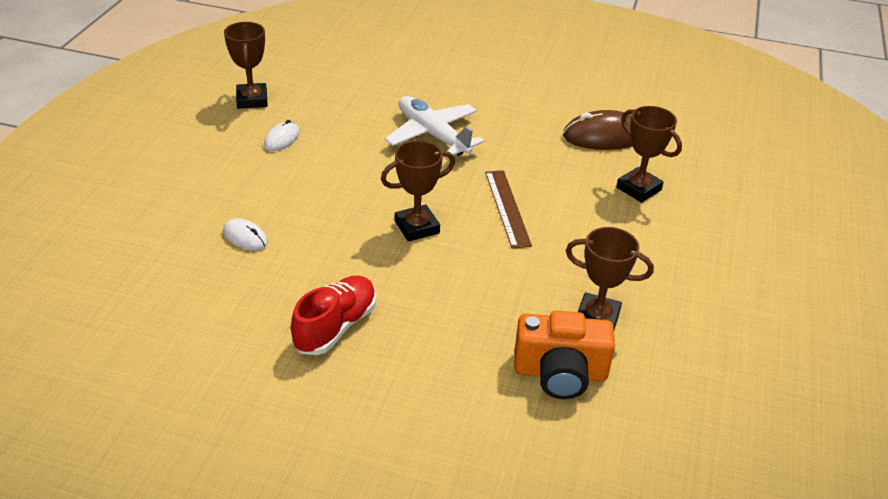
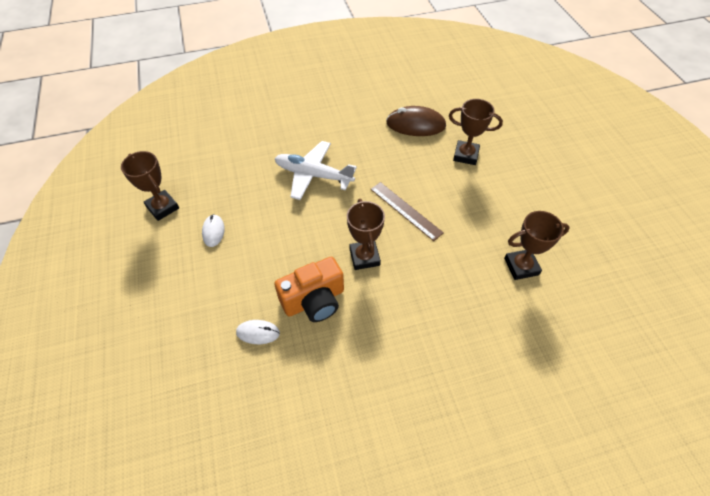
camera: 30 degrees left, 15 degrees up
(336, 327) = (380, 371): red shoe -> none
(417, 227) = (364, 257): brown trophy -> brown trophy turned 45 degrees counterclockwise
(560, 373) = (535, 321): orange camera -> orange camera (314, 300)
(604, 136) = (415, 124): brown mouse -> brown mouse turned 45 degrees clockwise

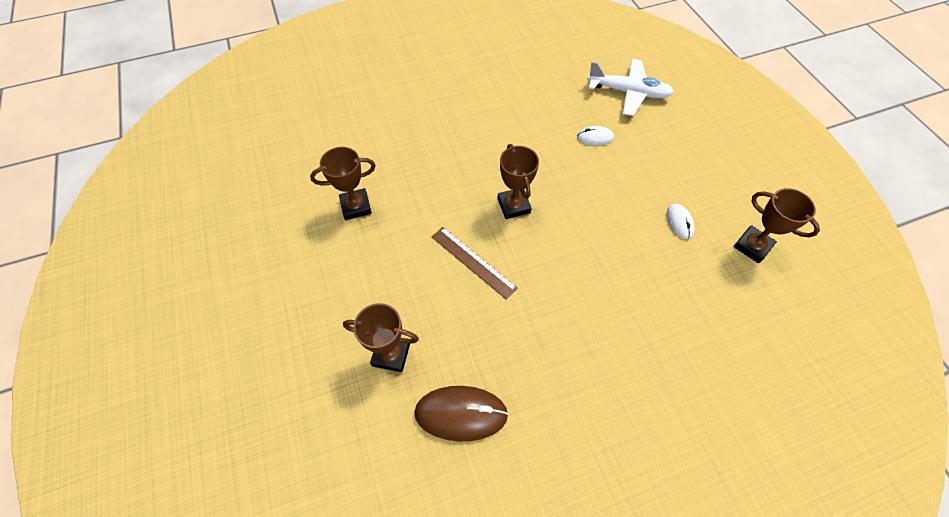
camera: 175 degrees right, 5 degrees up
(313, 175) = (593, 304): white plane -> white plane (628, 92)
(314, 300) = (554, 164): orange camera -> none

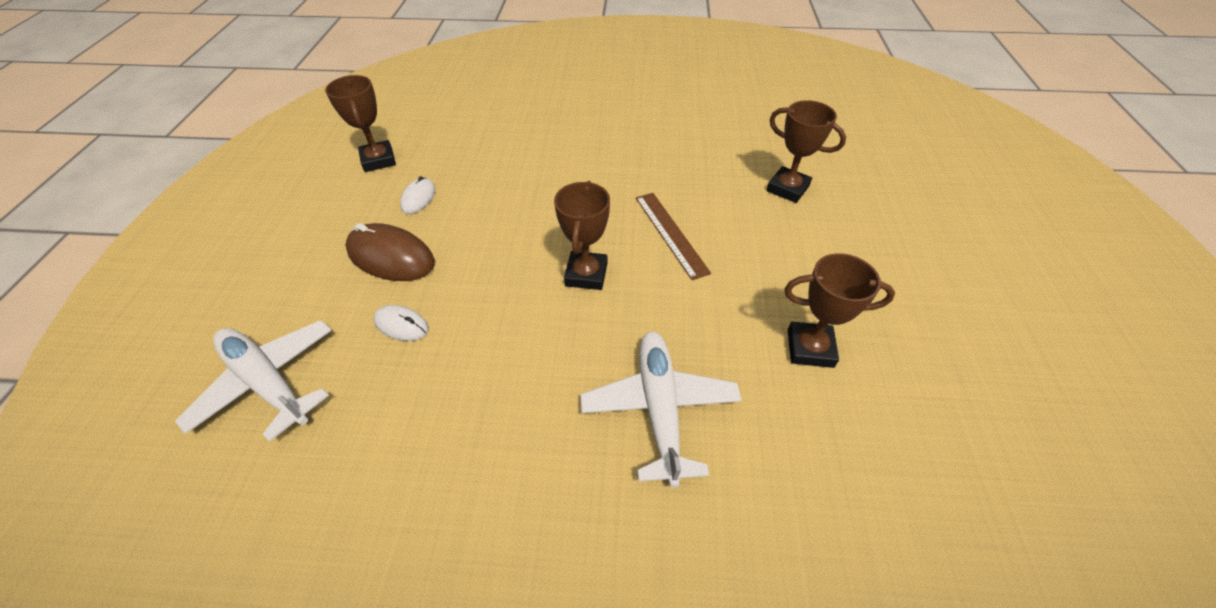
camera: 155 degrees left, 10 degrees down
(431, 146) = (659, 408): none -> white plane
(461, 413) = (733, 140): brown mouse -> brown mouse (391, 256)

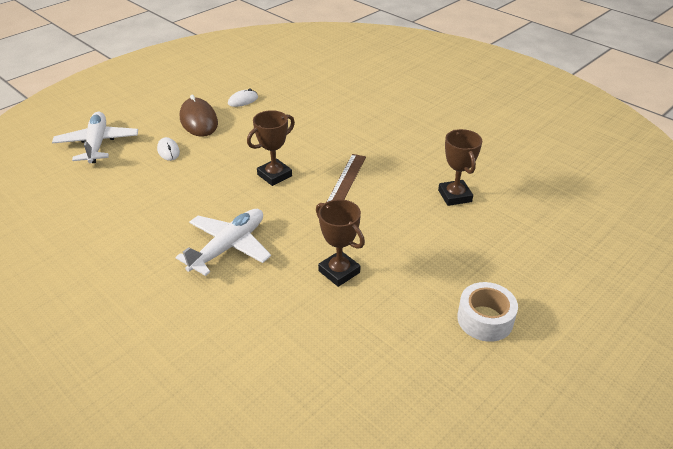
camera: 40 degrees right, 10 degrees down
(378, 160) = (247, 74): brown trophy -> none
(984, 303) = (485, 319): none -> white tape

